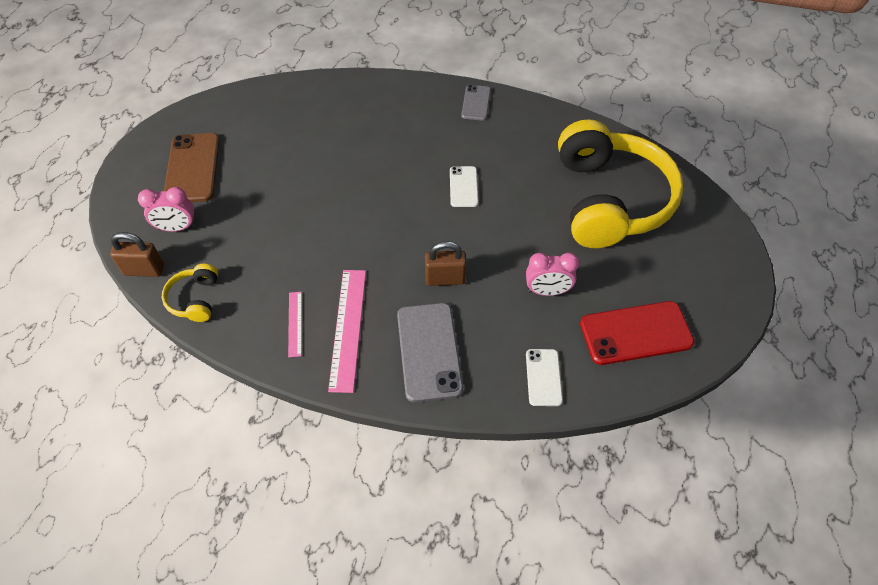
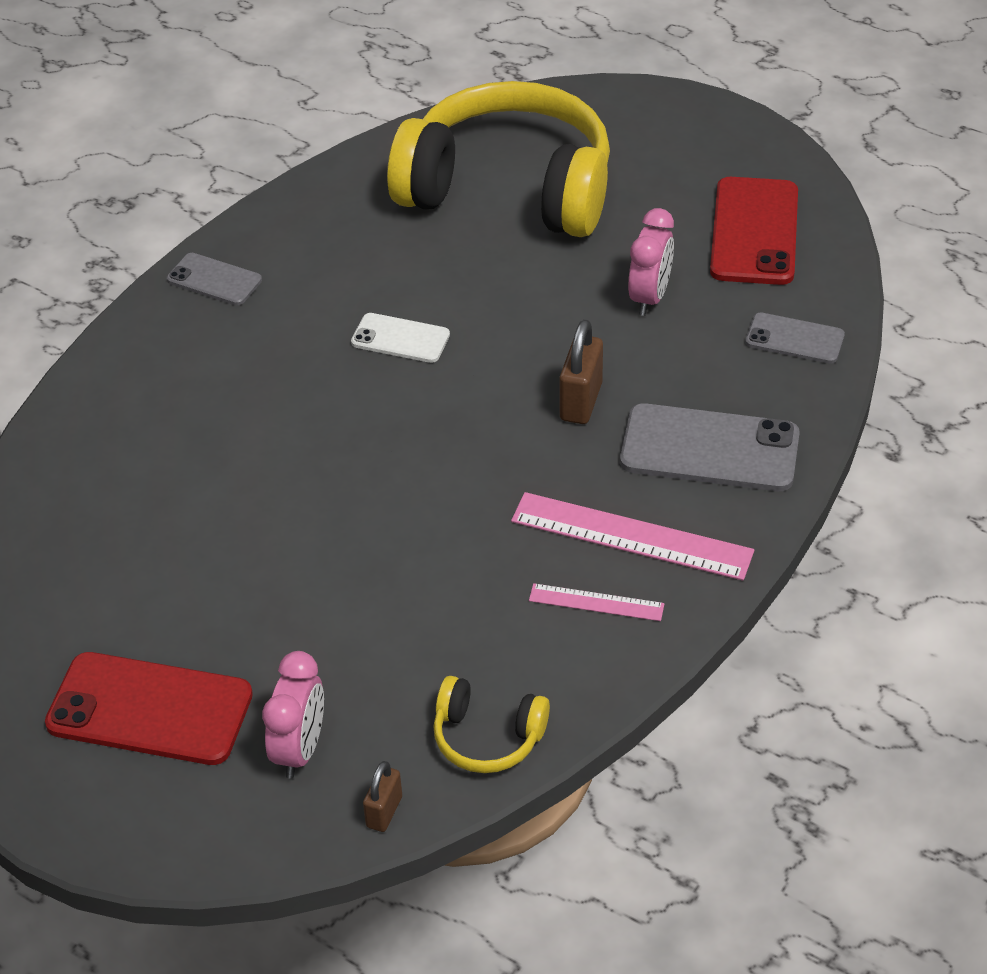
camera: 70 degrees left, 10 degrees down
(144, 270) = (384, 812): brown padlock -> brown padlock, size x0.61
(193, 168) = (150, 709): brown phone -> red phone
(543, 377) = (794, 339): white phone -> grey phone

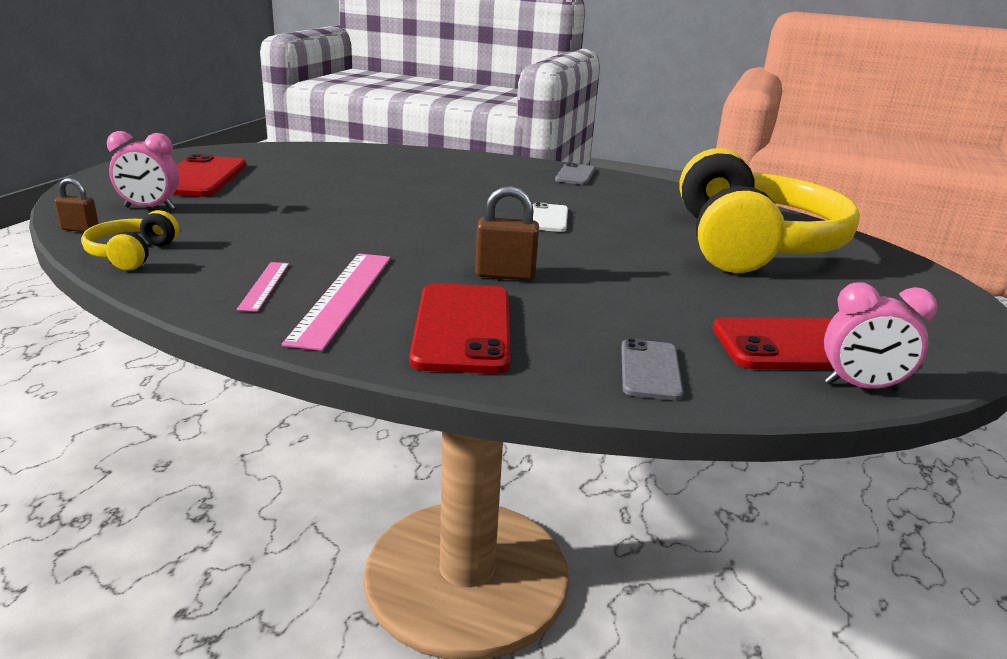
camera: 75 degrees right, 20 degrees down
(649, 297) = (660, 298): pink clock -> pink clock (861, 387)
(709, 449) = (462, 328): grey phone -> red phone

